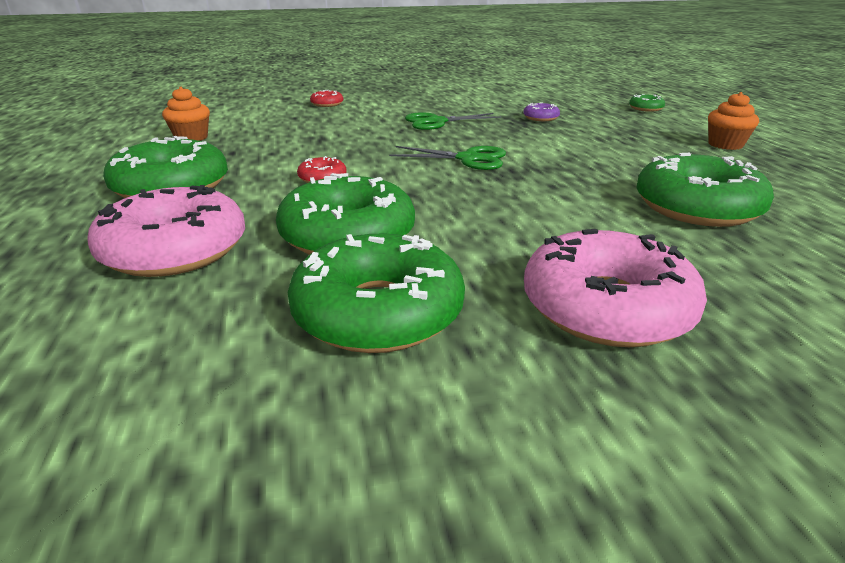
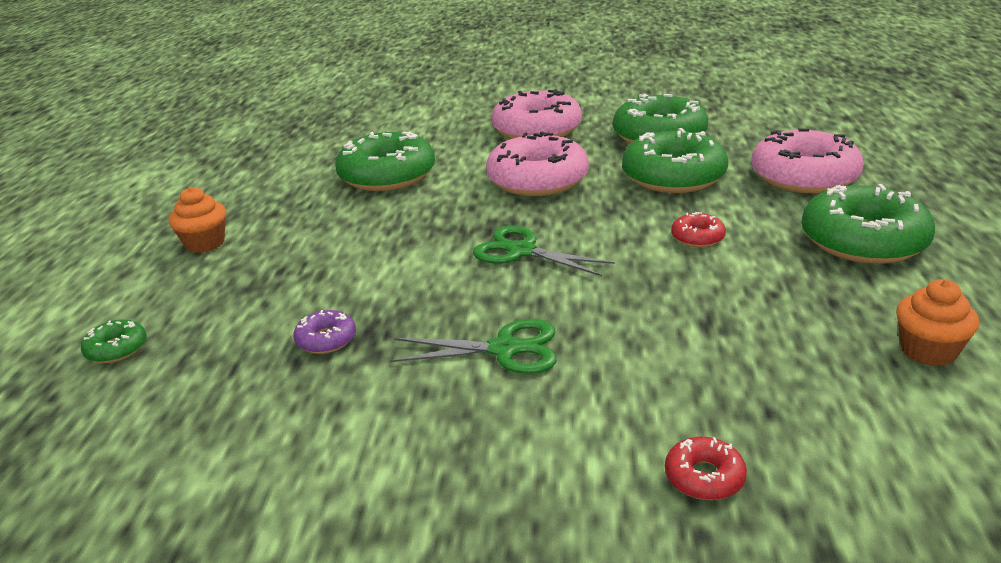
camera: 160 degrees left, 0 degrees up
(513, 217) = (537, 180): none -> pink donut

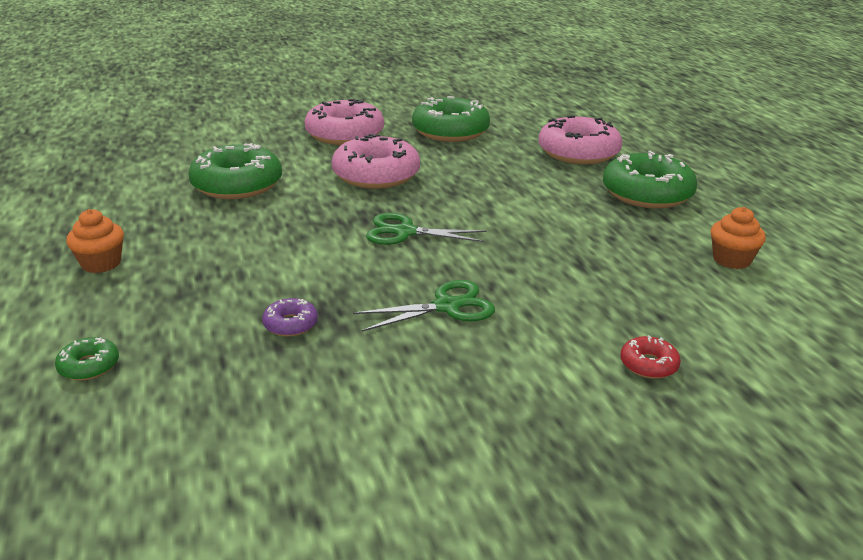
camera: 25 degrees left, 0 degrees up
(673, 176) = (483, 162): green donut -> none
(697, 237) = (533, 205): red donut -> none

